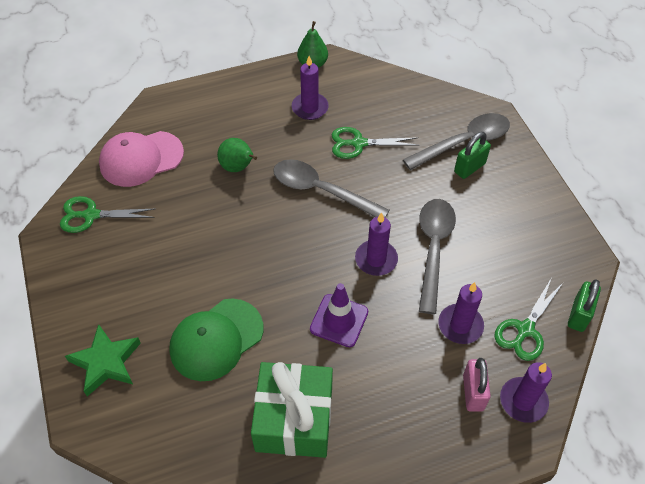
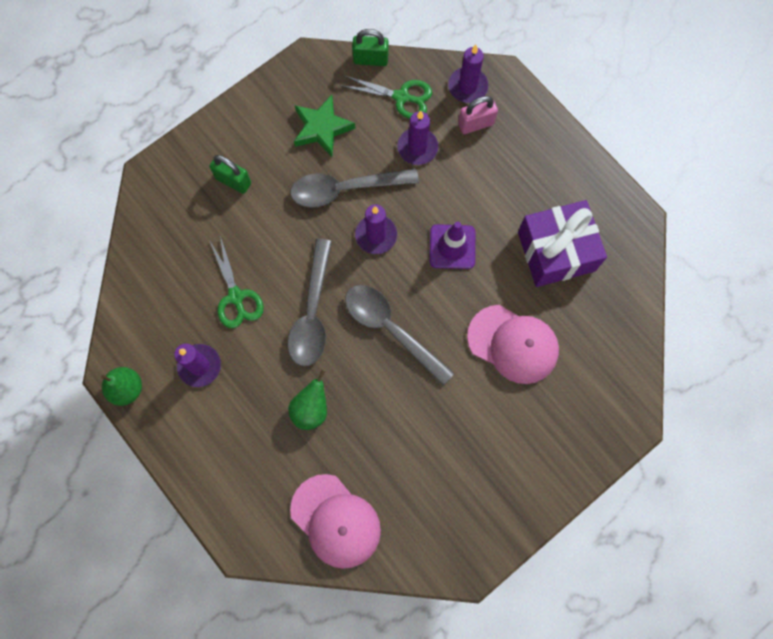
camera: 110 degrees left, 20 degrees up
(91, 215) = (428, 535): green scissors -> none
(106, 362) = (574, 431): green star -> green star (322, 128)
(216, 339) = (513, 344): green cap -> pink cap
(294, 419) = (556, 251): green gift -> purple gift
(464, 142) = (200, 194): grey spoon -> grey spoon (391, 329)

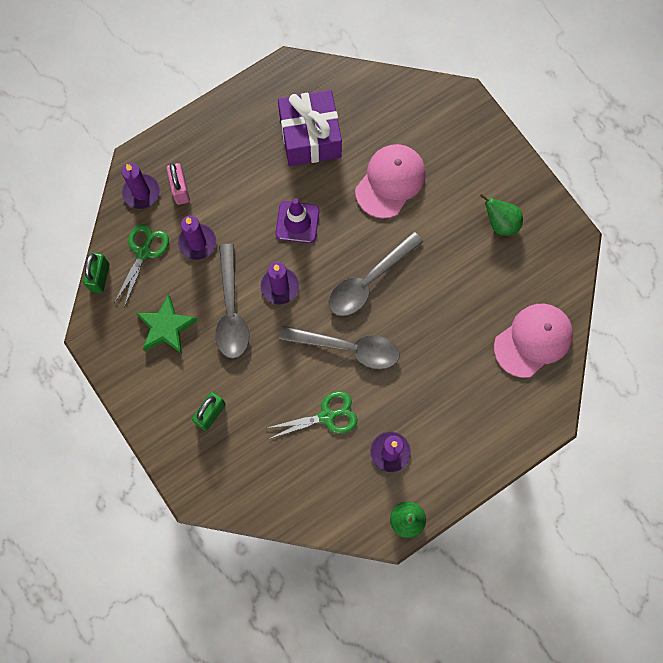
camera: 85 degrees left, 0 degrees up
(311, 409) = (436, 355): green pear -> green pear (500, 223)

